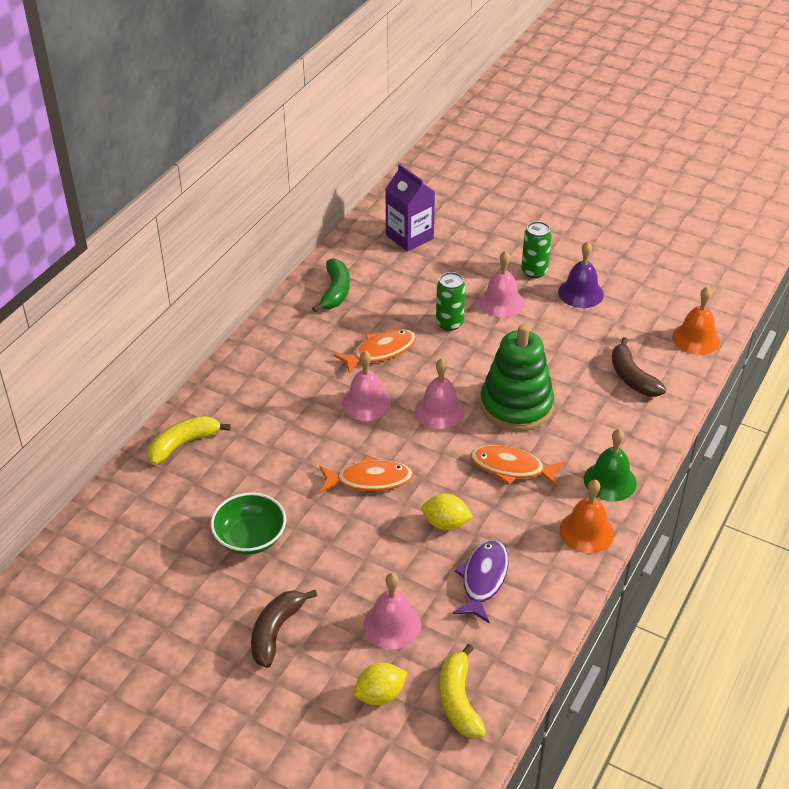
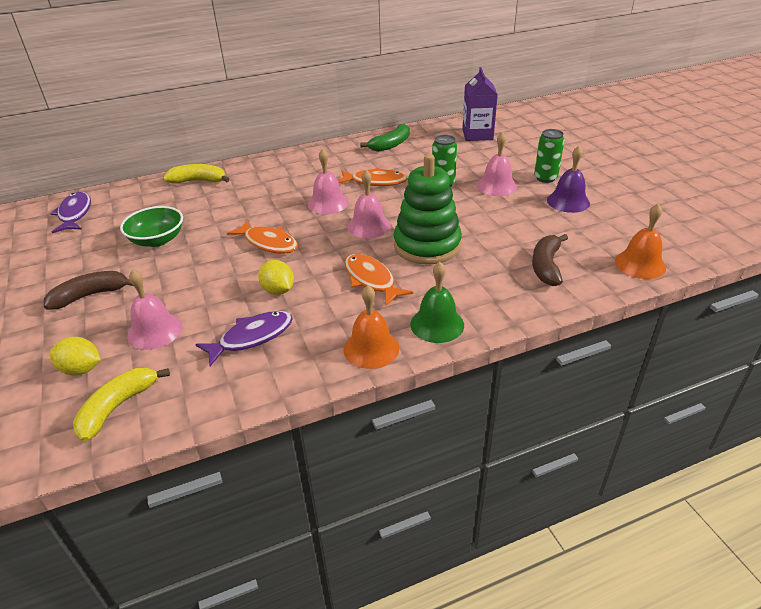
camera: 40 degrees right, 5 degrees down
(100, 560) = (75, 214): none -> purple fish

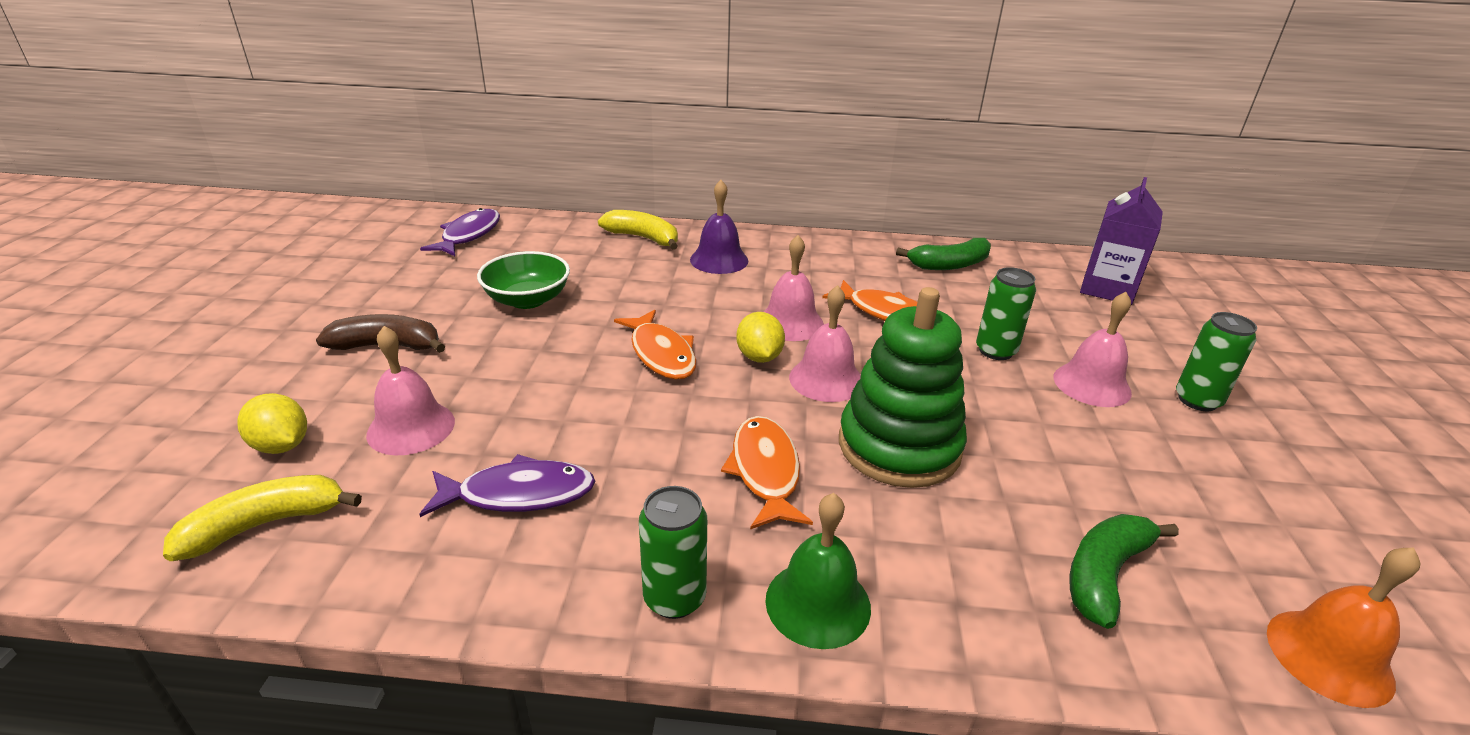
camera: 25 degrees right, 5 degrees down
(278, 290) = (616, 432): yellow lemon -> yellow lemon (759, 357)
(371, 348) = (674, 598): orange bell -> green can
(546, 266) = (1104, 574): brown banana -> green banana
(568, 201) = (1222, 459): purple bell -> purple bell (719, 260)

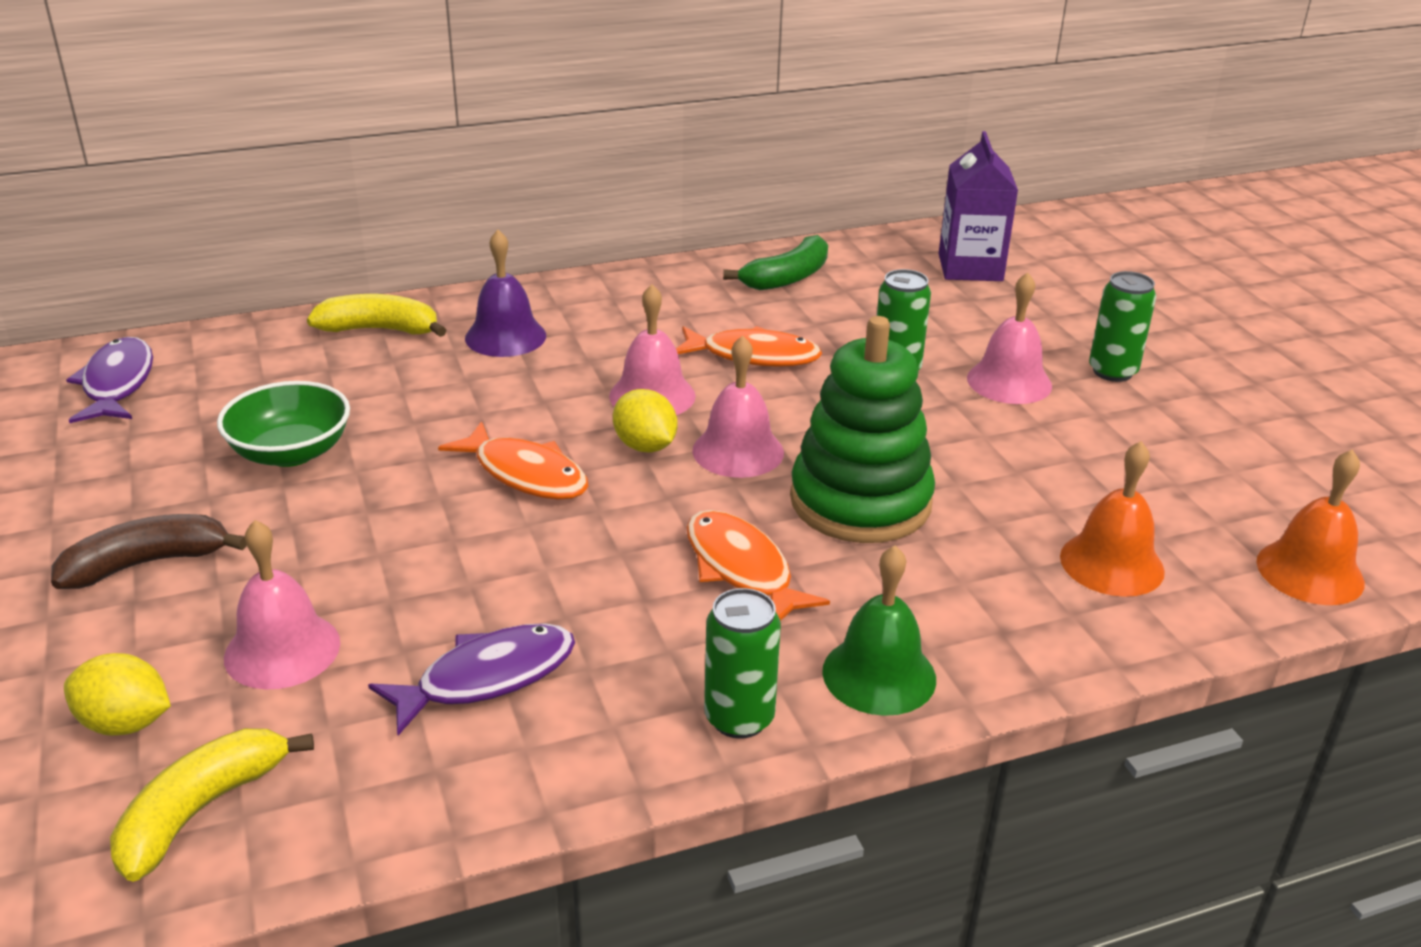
camera: 25 degrees left, 0 degrees up
(1104, 574) = (1111, 563): green banana -> orange bell

